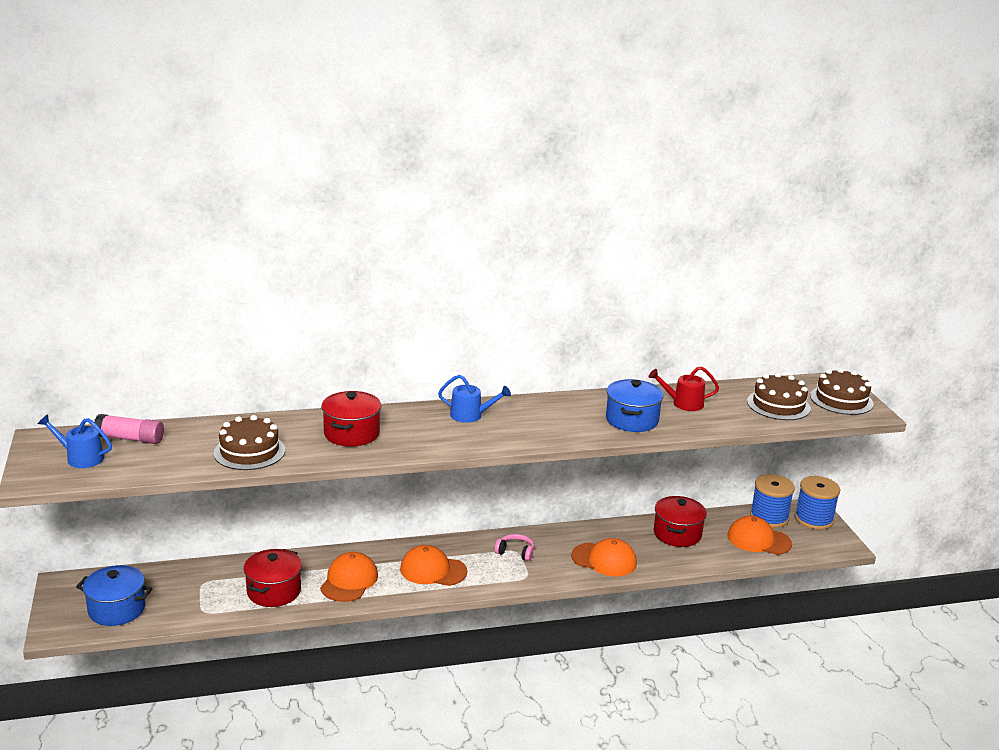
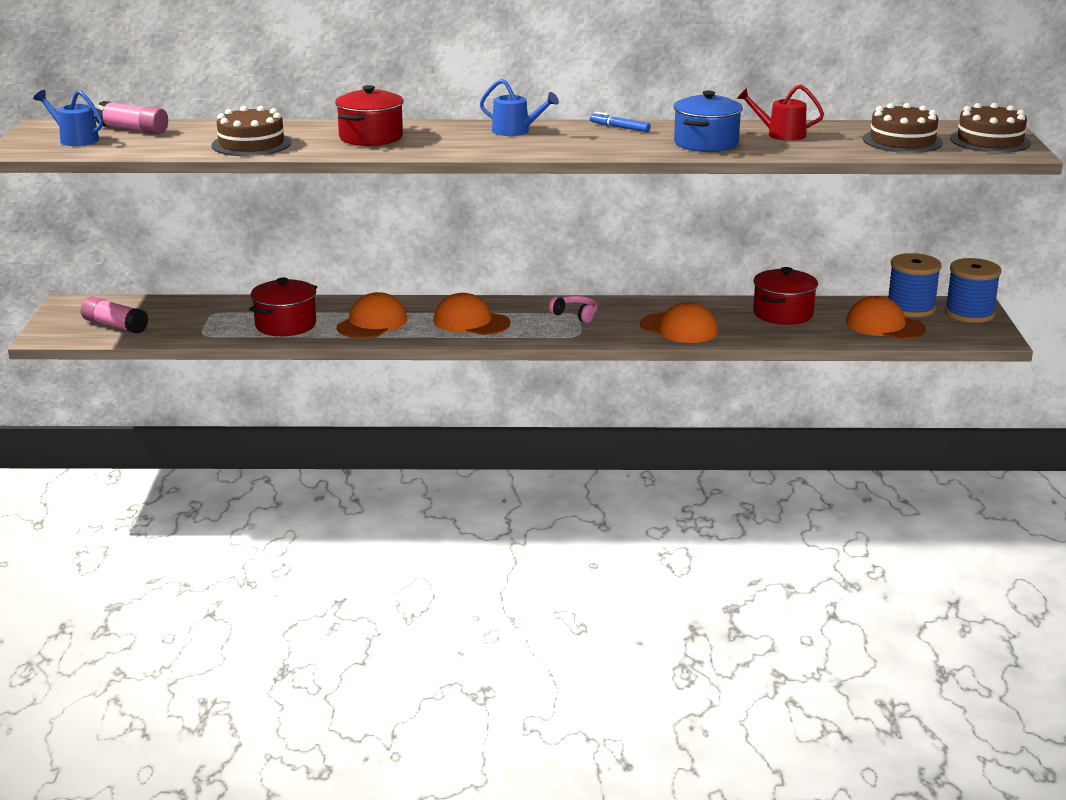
camera: 15 degrees right, 0 degrees up
(117, 609) = (115, 326): blue pot -> pink glue stick
(553, 404) = (619, 127): none -> blue marker

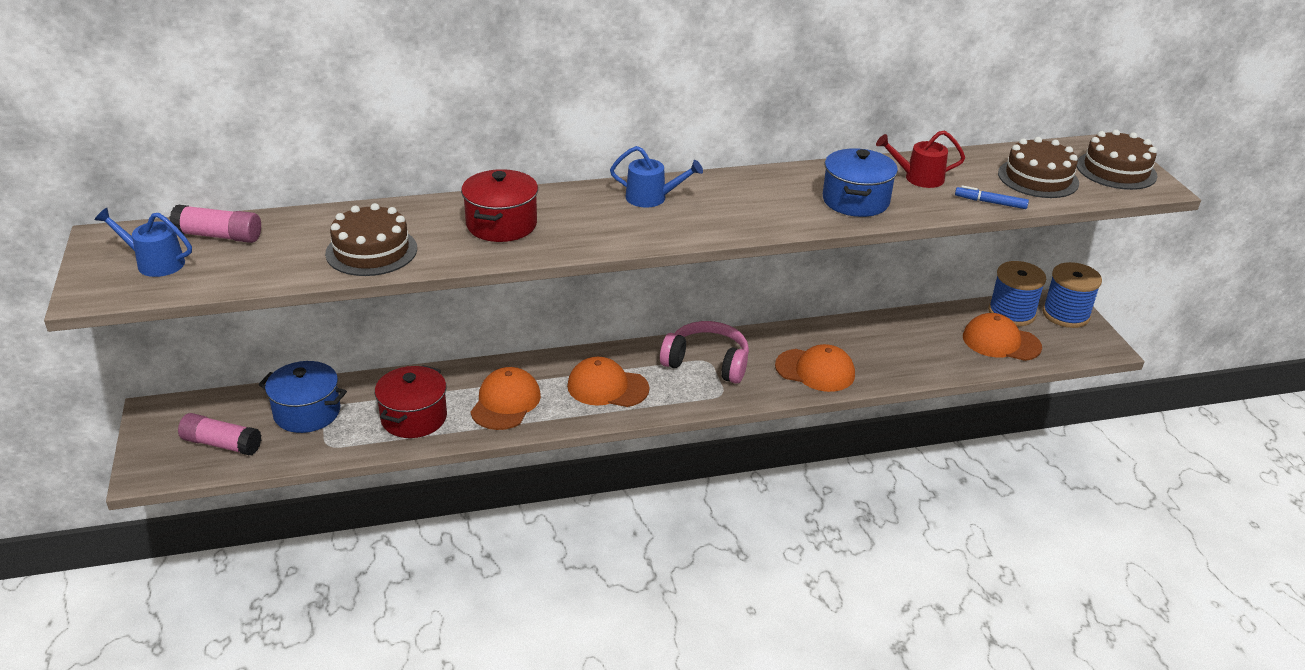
camera: 15 degrees left, 10 degrees up
(195, 314) = (307, 412): none -> blue pot
(575, 315) = (707, 363): pink headphones -> pink headphones, size x1.84
(619, 127) = (754, 181): blue marker -> blue marker (990, 202)
(783, 314) = (902, 336): red pot -> none

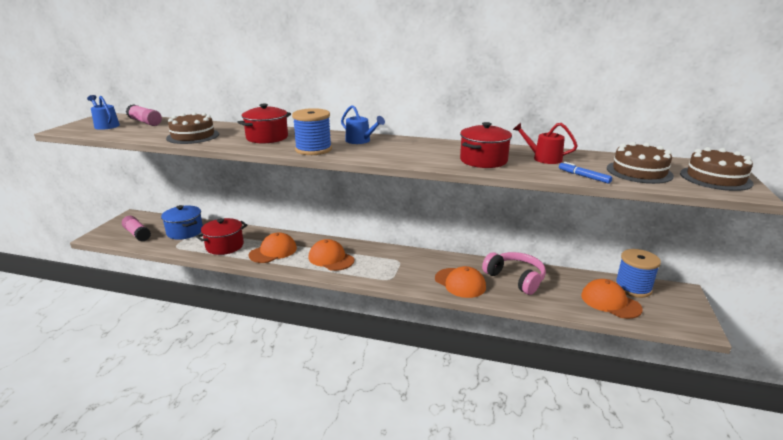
camera: 30 degrees right, 10 degrees down
(707, 363) = (398, 262): pink headphones -> pink headphones (515, 279)
(855, 201) = (483, 160): blue pot -> red pot
(1065, 314) = (678, 299): blue spool -> blue spool (313, 149)

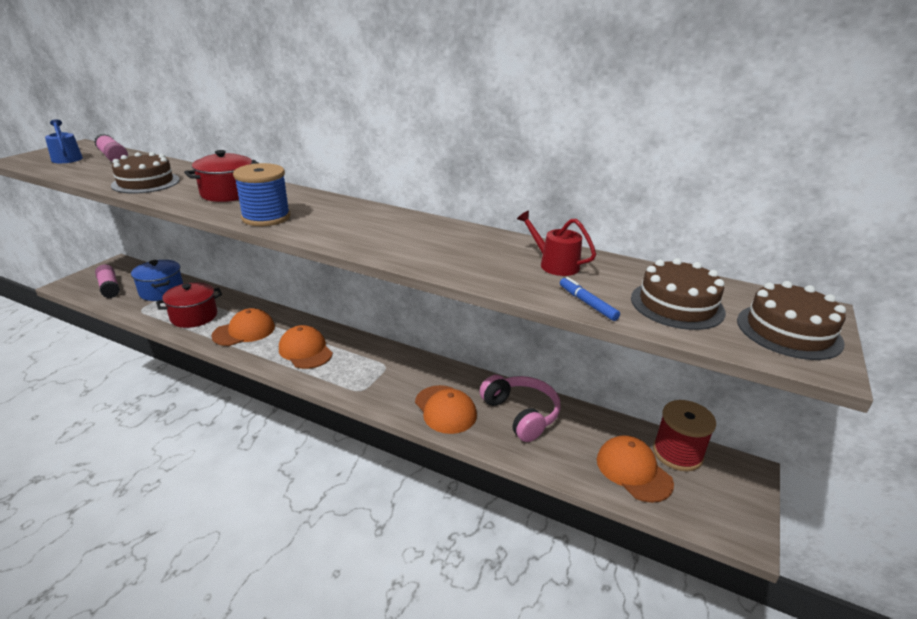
camera: 10 degrees right, 5 degrees up
(360, 141) = (336, 210): blue watering can -> none
(483, 160) = (468, 259): red pot -> none
(633, 288) = (677, 453): blue spool -> red spool

